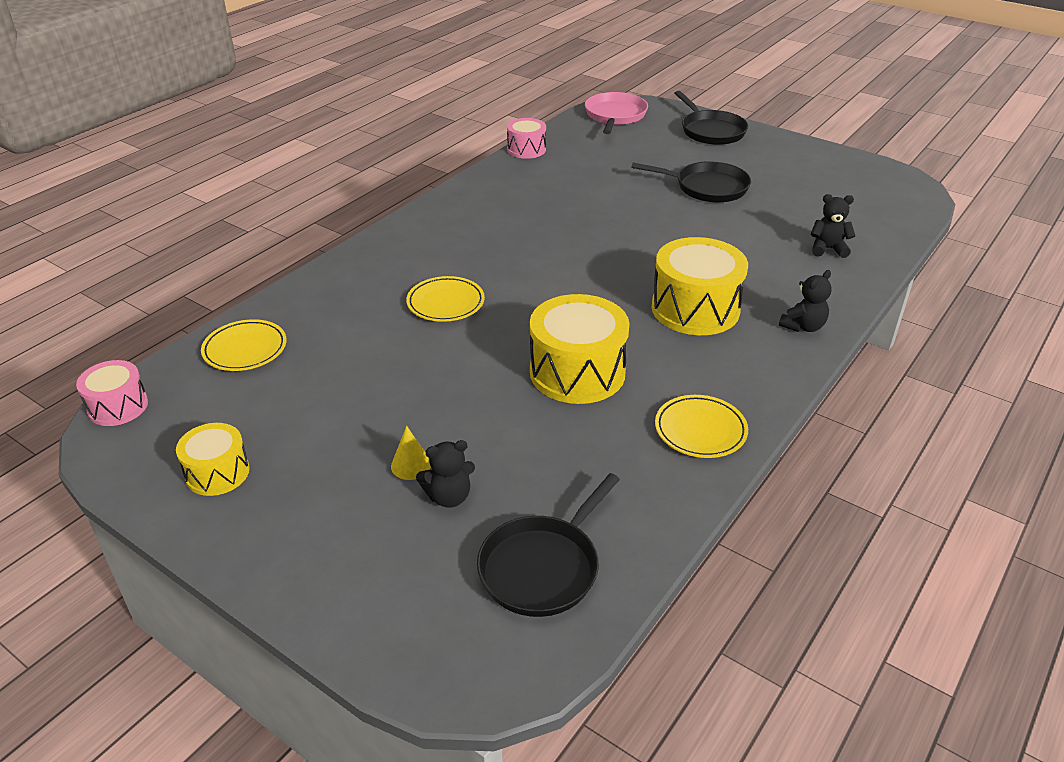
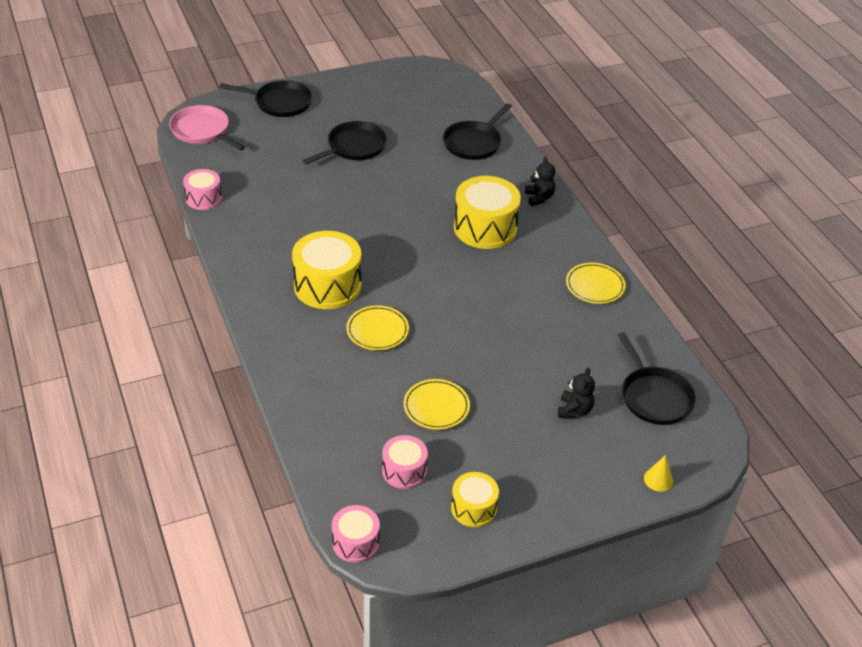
camera: 60 degrees left, 5 degrees up
(245, 349) = (342, 452): yellow plate -> yellow plate (436, 407)
(245, 399) = (404, 470): none -> pink drum
(411, 465) = (535, 415): yellow cone -> yellow cone (658, 479)
(577, 372) = (505, 307): yellow drum -> yellow drum (327, 285)
(828, 249) = (474, 143): black teddy bear -> black pan

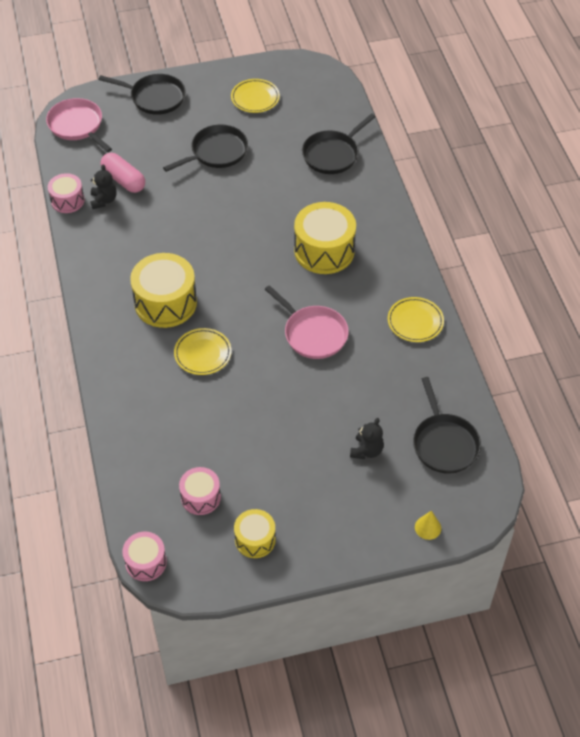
camera: 10 degrees right, 10 degrees up
(261, 176) = (124, 180): none -> pink capsule
(436, 407) = (241, 436): yellow plate -> yellow plate (255, 98)
(491, 304) = (313, 334): none -> pink pan
(539, 198) = (383, 221): black teddy bear -> black teddy bear (104, 200)

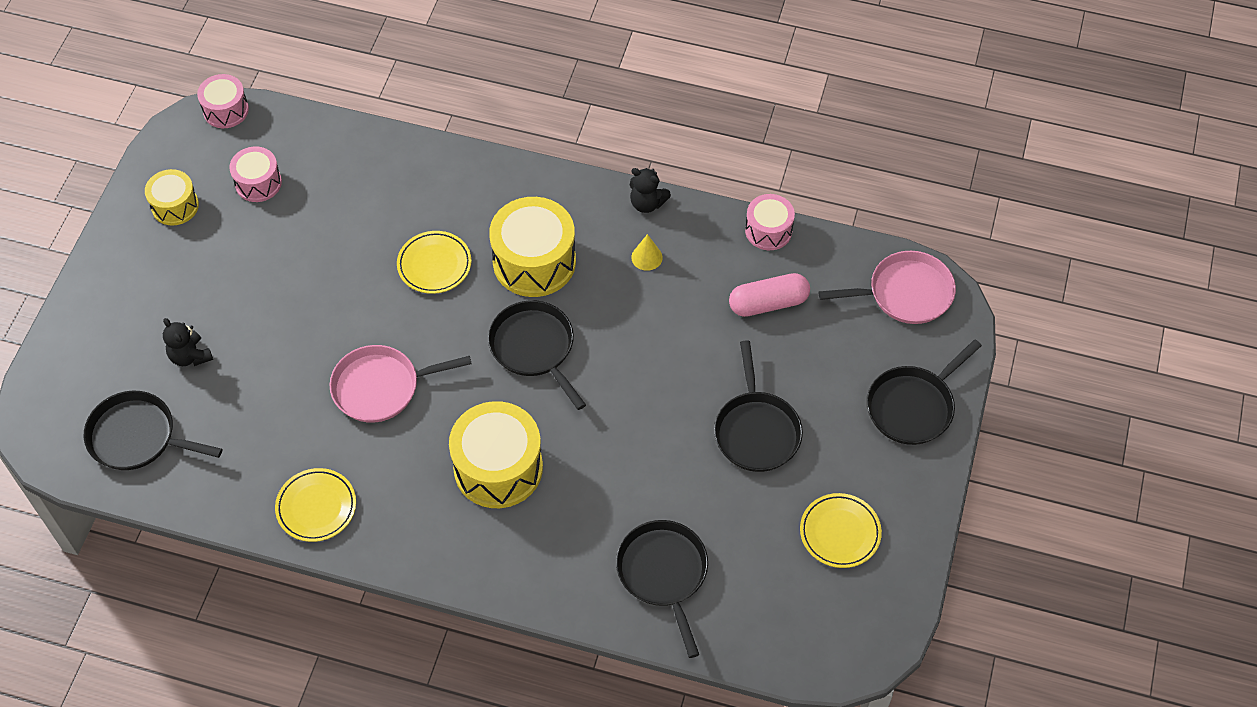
camera: 120 degrees right, 5 degrees up
(104, 200) = (744, 267): black teddy bear -> black teddy bear (647, 203)
(230, 272) = (534, 347): none -> black pan
(428, 527) = (59, 361): yellow cone -> yellow cone (647, 257)

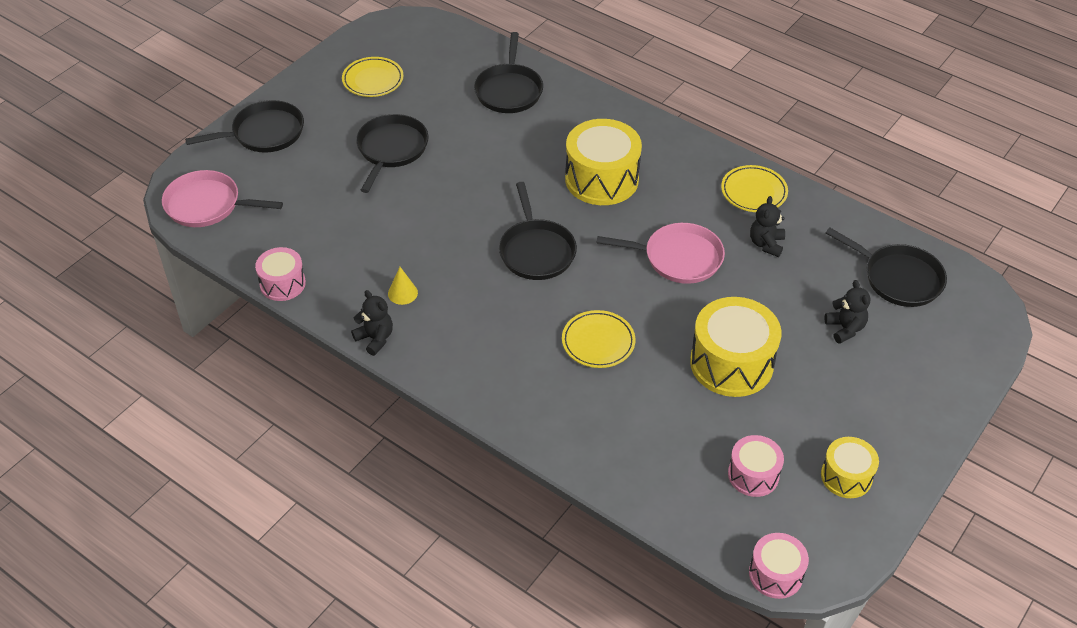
camera: 160 degrees left, 10 degrees down
(289, 436) = (766, 244): none -> black teddy bear
(534, 261) = (505, 318): yellow drum -> yellow drum (731, 363)
(768, 303) = (323, 229): pink capsule -> none

